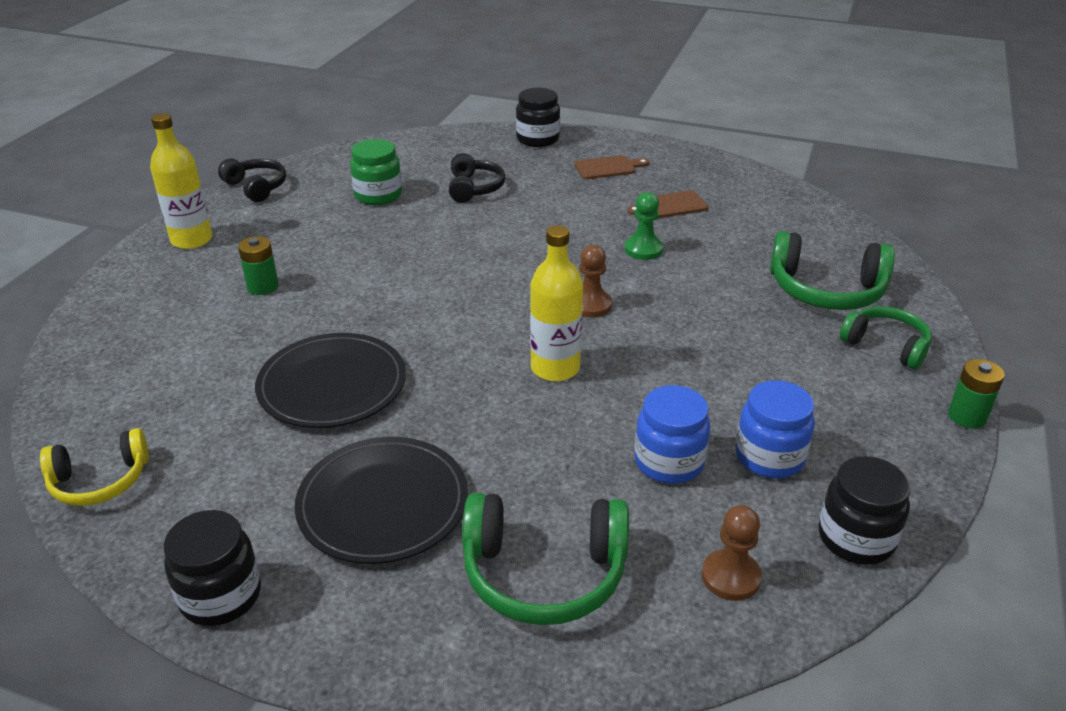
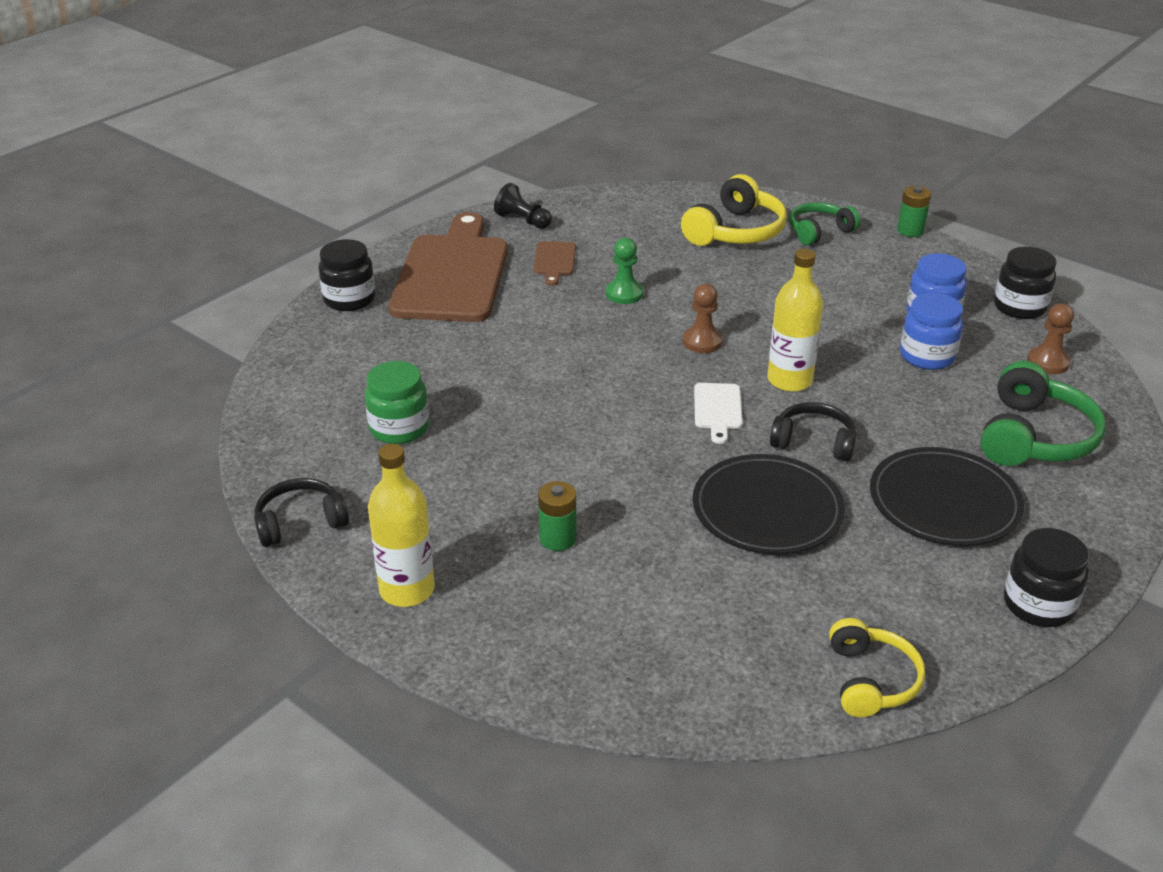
camera: 70 degrees left, 0 degrees up
(474, 188) = (433, 361): black headphones -> black headphones (813, 442)
(479, 332) = (717, 409): none -> white cutting board
(608, 168) = (452, 274): brown cutting board -> brown cutting board, size x2.45
(727, 178) = (523, 221): none -> black pawn
(826, 290) = (736, 231): green headphones -> yellow headphones

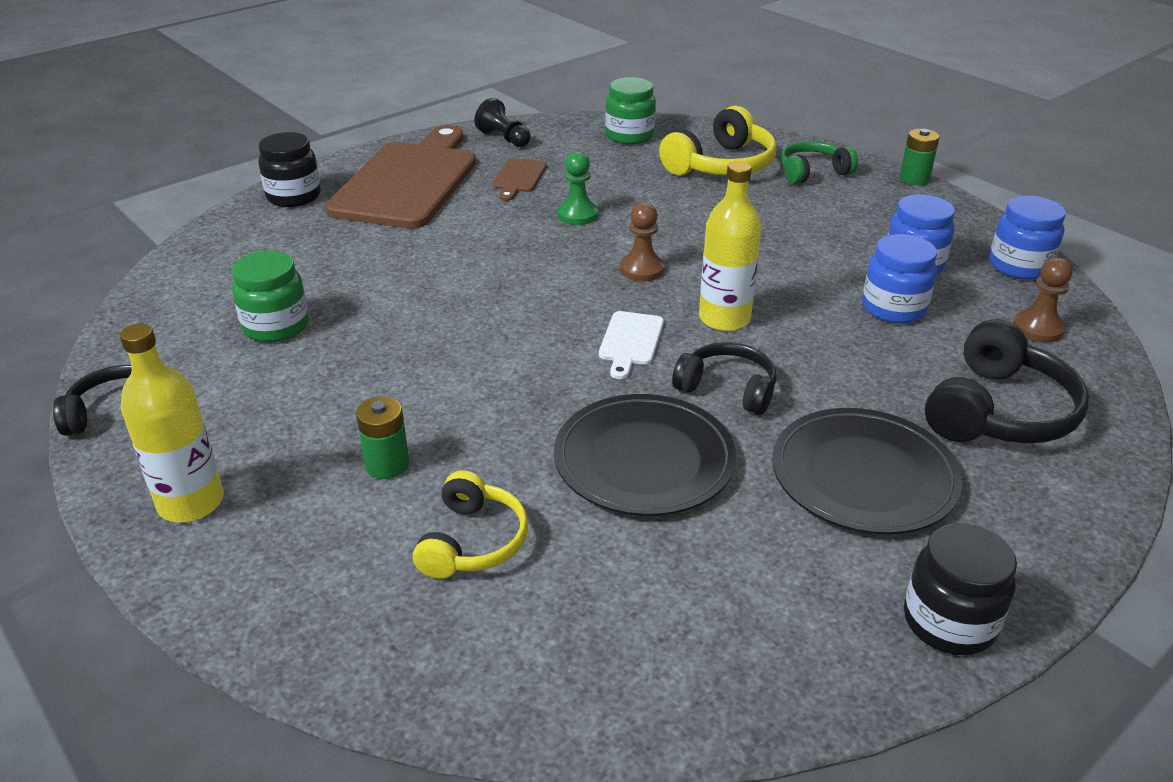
camera: 10 degrees right, 0 degrees up
(640, 208) = (629, 136): none -> green jar
(871, 680) = (696, 694): yellow headphones -> yellow headphones (473, 541)
(1019, 307) = (1019, 266): black jar -> blue jar
(1034, 437) = (999, 411): green headphones -> black headphones

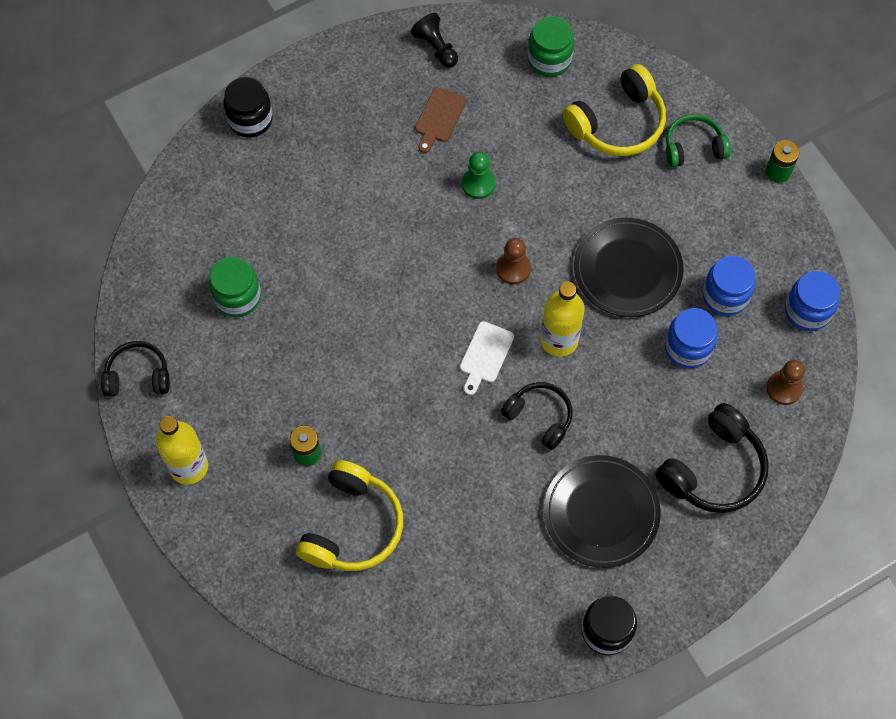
camera: 10 degrees right, 30 degrees up
(408, 181) = (345, 110): brown cutting board -> none
(473, 541) = (353, 526): yellow headphones -> yellow headphones, size x1.55
(644, 460) = (467, 476): black plate -> black plate (627, 270)

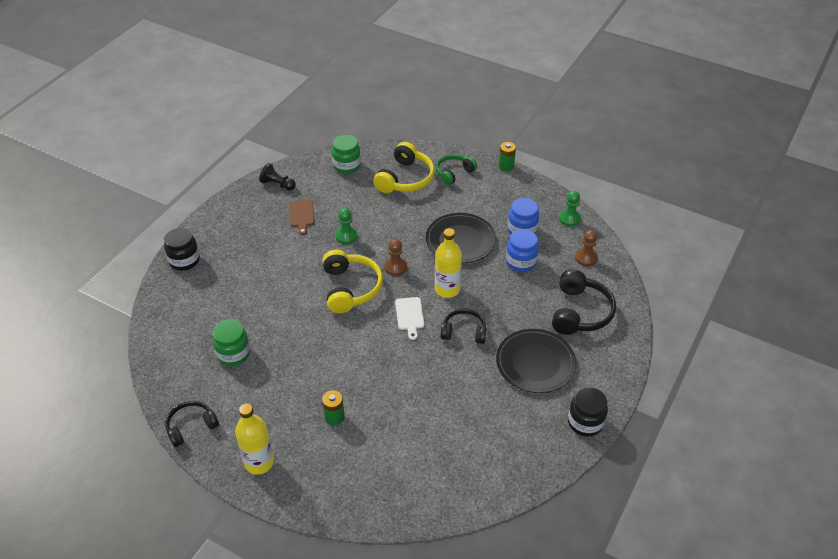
camera: 30 degrees left, 20 degrees down
(353, 526) = (391, 443): yellow headphones -> yellow headphones (351, 288)
(807, 311) = (569, 219): blue jar -> green pawn

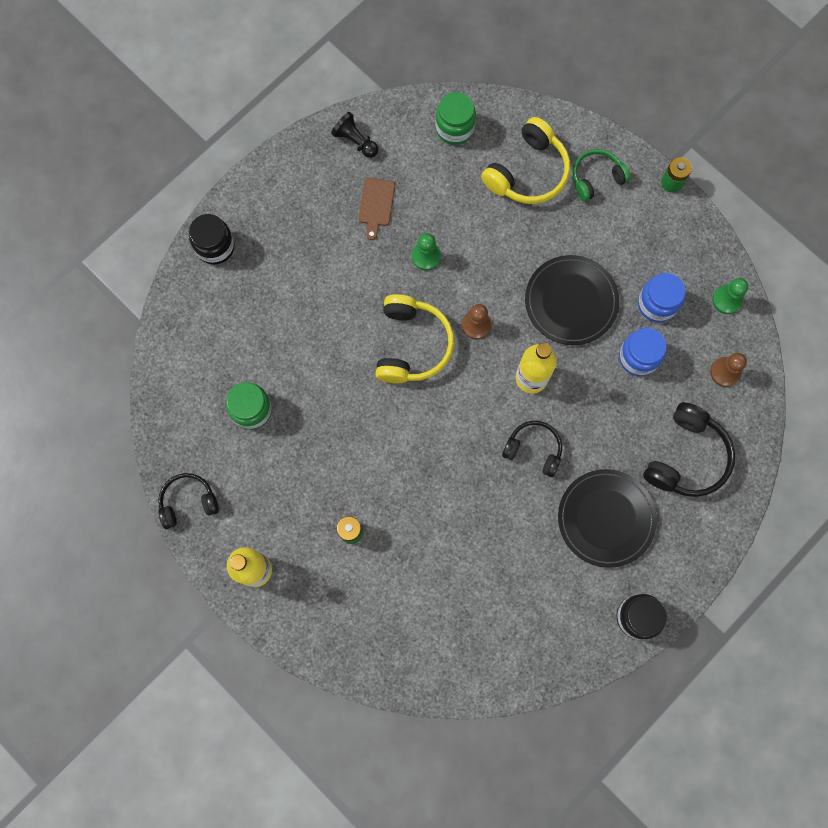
camera: 15 degrees right, 30 degrees up
(409, 315) = (474, 407): white cutting board -> none

